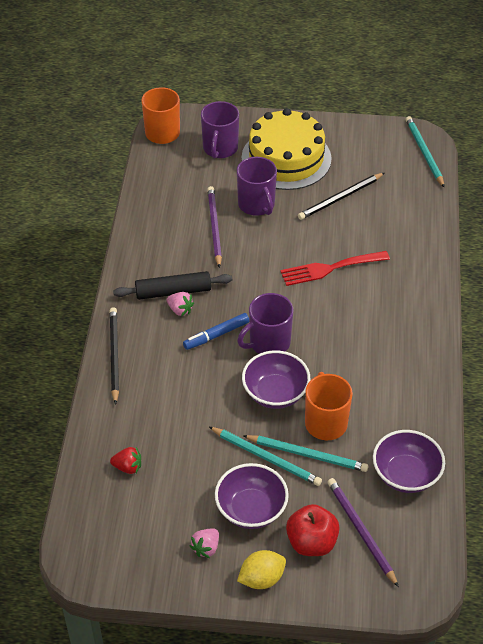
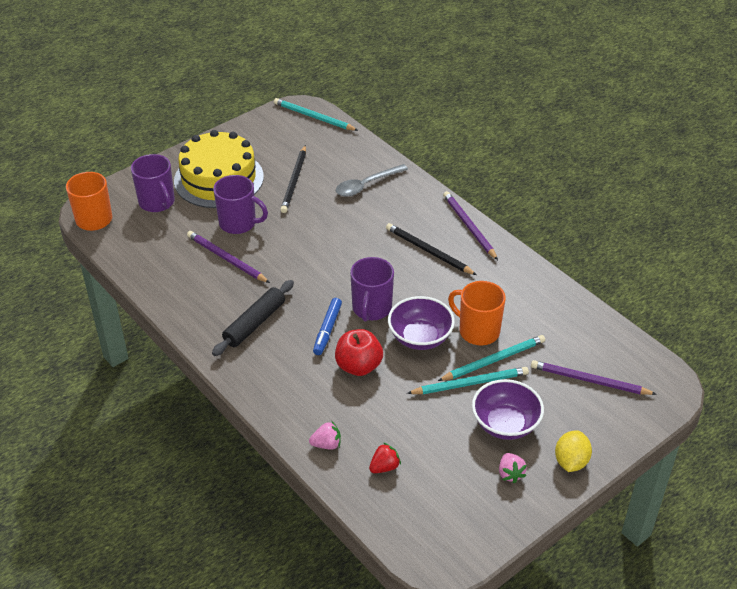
camera: 45 degrees left, 5 degrees down
(114, 355) = (268, 399): black pencil -> black pencil (428, 251)
(180, 310) = (277, 332): pink strawberry -> pink strawberry (326, 444)
(311, 542) = (570, 412): red apple -> red apple (358, 366)
(330, 268) = (348, 231): red fork -> none
(393, 239) = (366, 185): none -> grey spoon
(406, 475) = (569, 324): purple bowl -> none
(432, 333) = (469, 226): none -> purple pencil

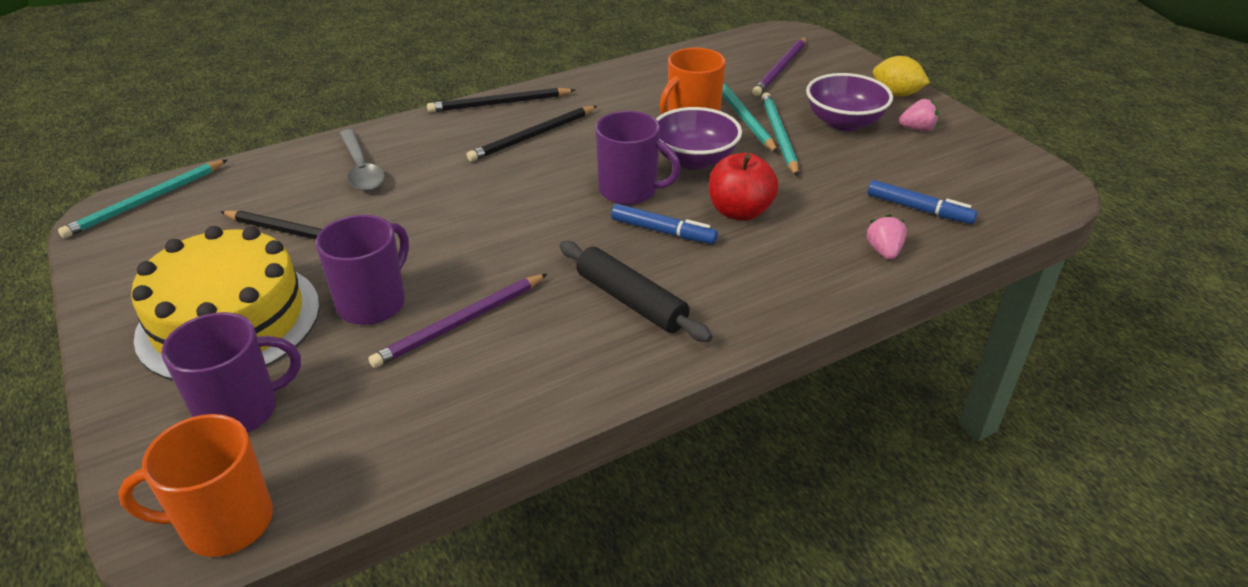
camera: 80 degrees left, 5 degrees down
(384, 467) = (918, 209): red strawberry -> blue marker
(469, 226) = (499, 103): purple pencil -> black pencil

